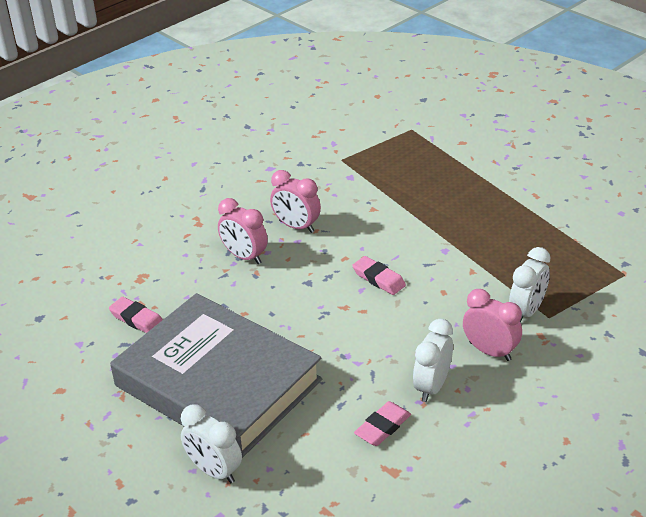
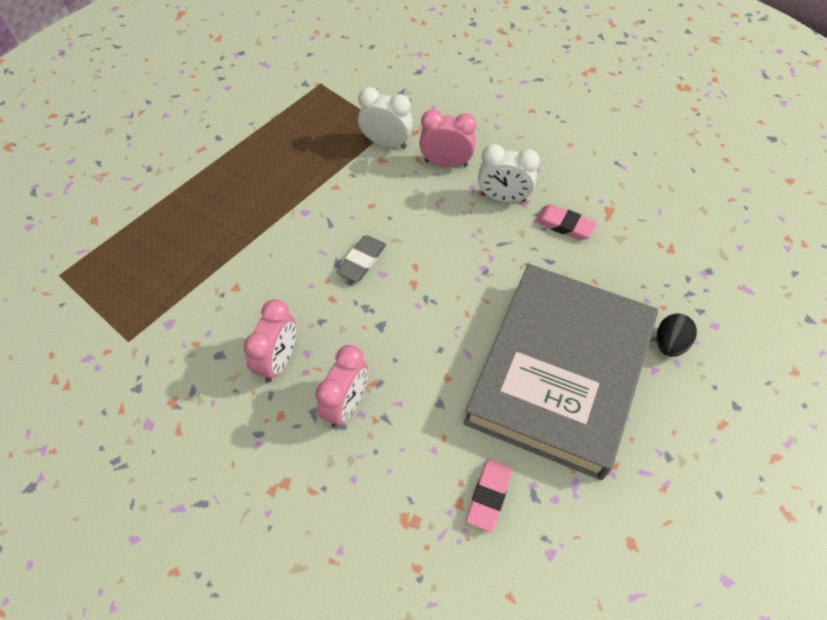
camera: 105 degrees left, 20 degrees up
(214, 471) = (669, 343): white clock -> black egg
(378, 279) = (362, 261): pink eraser -> grey eraser
(490, 351) = (446, 163): pink clock -> pink clock turned 75 degrees clockwise

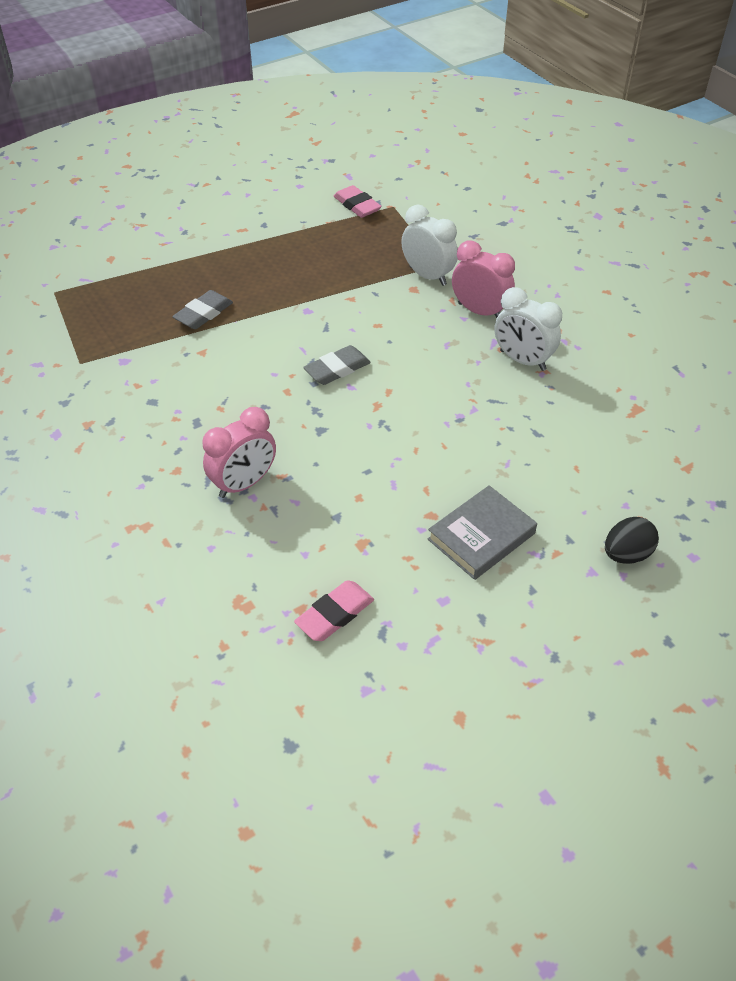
camera: 25 degrees right, 10 degrees down
(215, 248) = (204, 314): none -> grey eraser
(279, 360) = (204, 425): pink clock -> none
(560, 373) = (481, 536): grey book -> grey book, size x0.41
(564, 225) = (575, 406): pink eraser -> pink eraser (357, 205)

